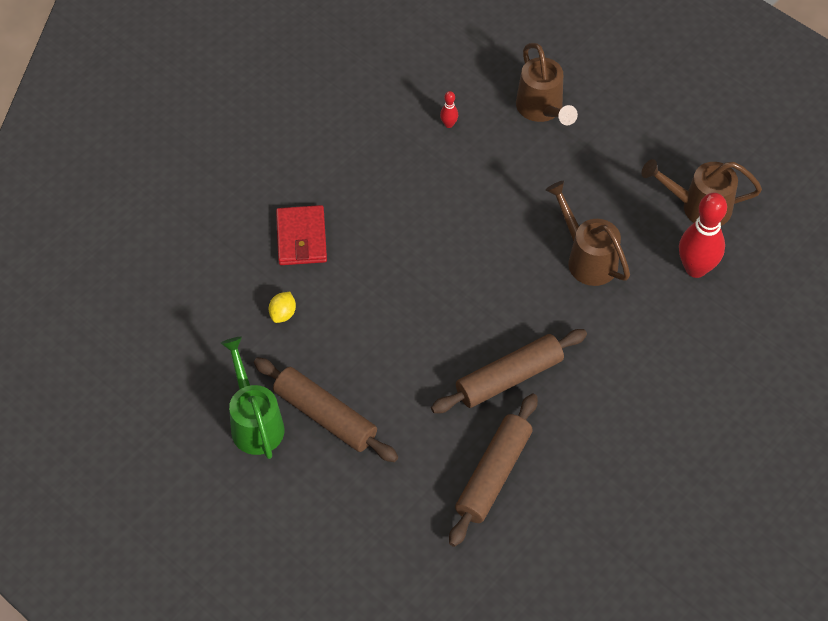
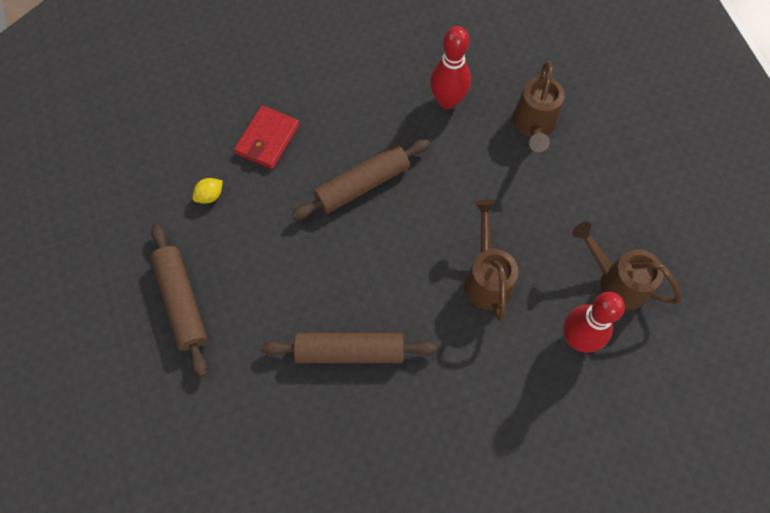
camera: 30 degrees right, 10 degrees up
(255, 422) = (126, 277): green watering can -> none
(448, 124) = (447, 101): red bowling pin -> red bowling pin, size x2.32
(493, 474) = (278, 433): brown rolling pin -> brown rolling pin (362, 184)

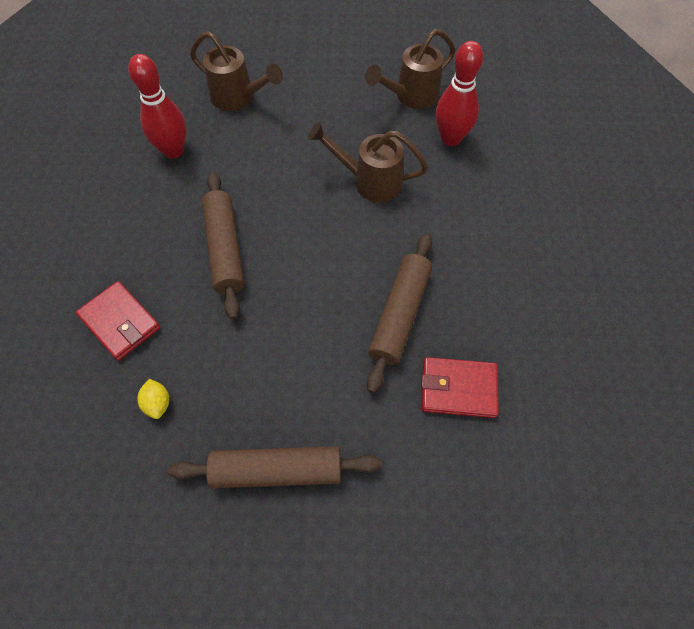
camera: 70 degrees left, 5 degrees down
(294, 424) = (458, 389): none -> red wallet

